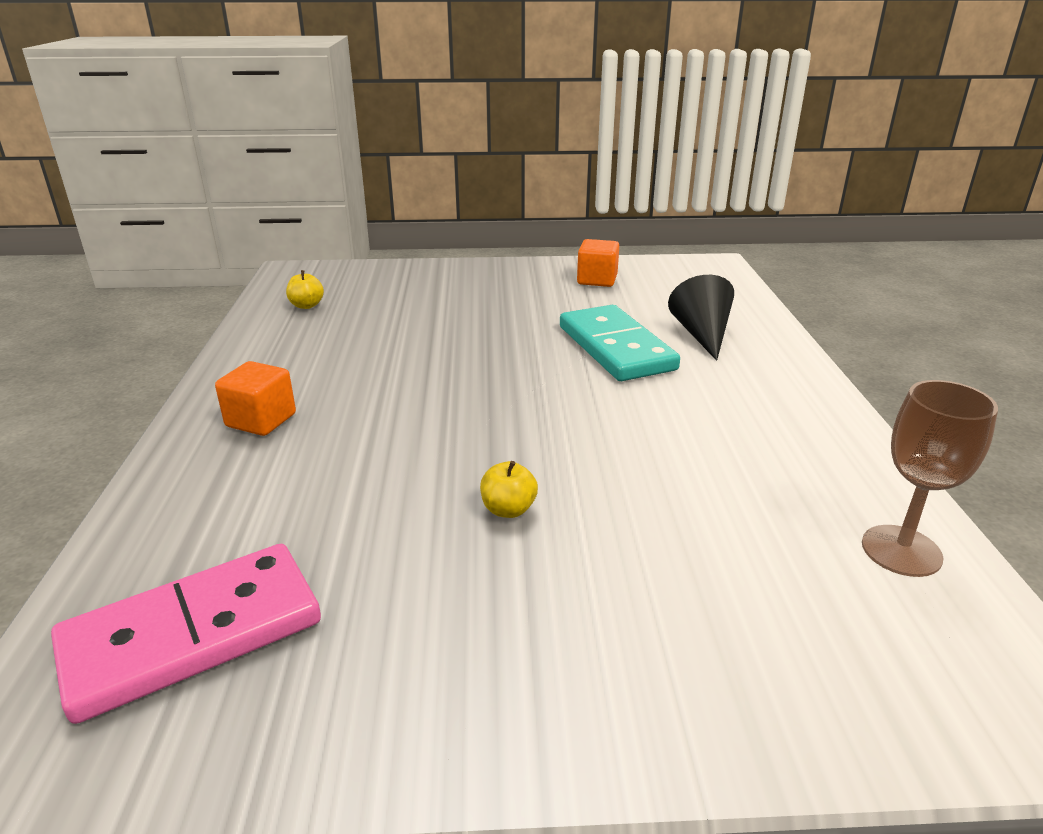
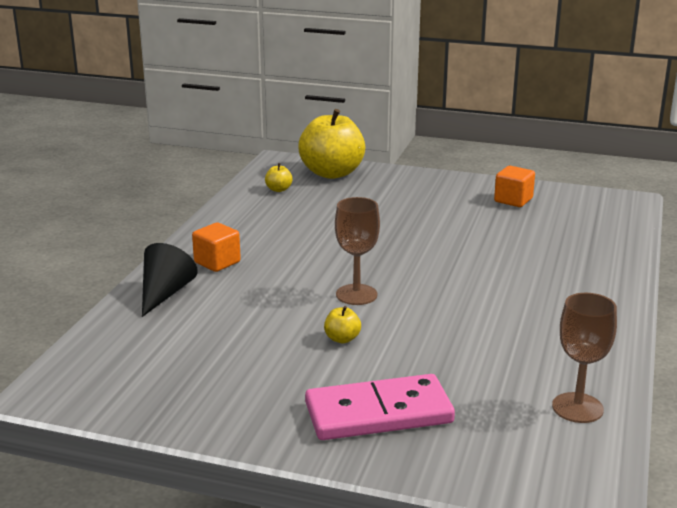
camera: 20 degrees right, 5 degrees down
(193, 635) = (142, 362): pink domino -> pink domino (378, 413)
(366, 277) = (332, 173): none -> yellow apple
(488, 433) = (356, 295): none -> brown goblet
(615, 348) = (487, 254): turquoise domino -> none
(702, 335) = (563, 255): black cone -> black cone (165, 293)

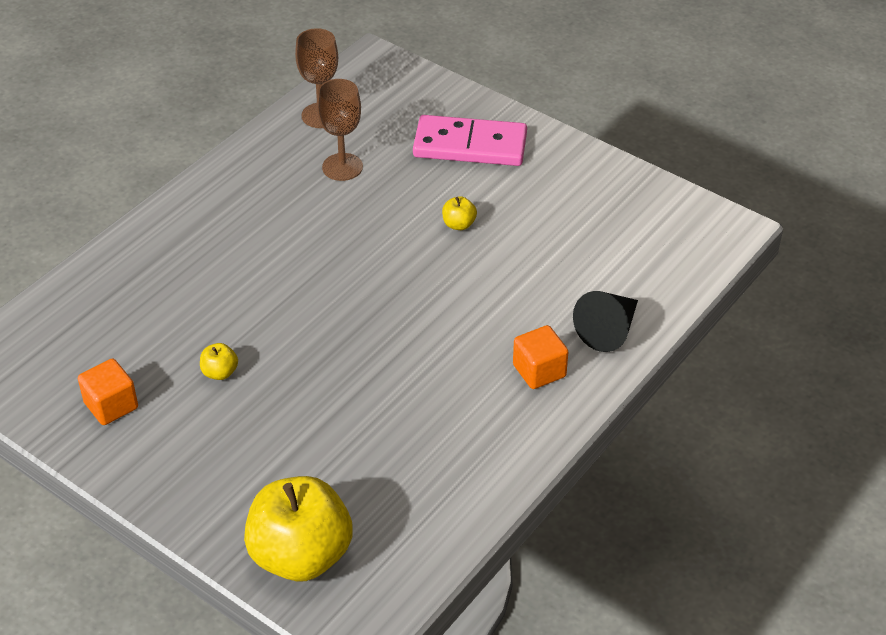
camera: 160 degrees left, 20 degrees up
(278, 189) = (401, 526): yellow apple -> yellow apple (220, 372)
(356, 295) = (414, 278): brown goblet -> brown goblet (342, 167)

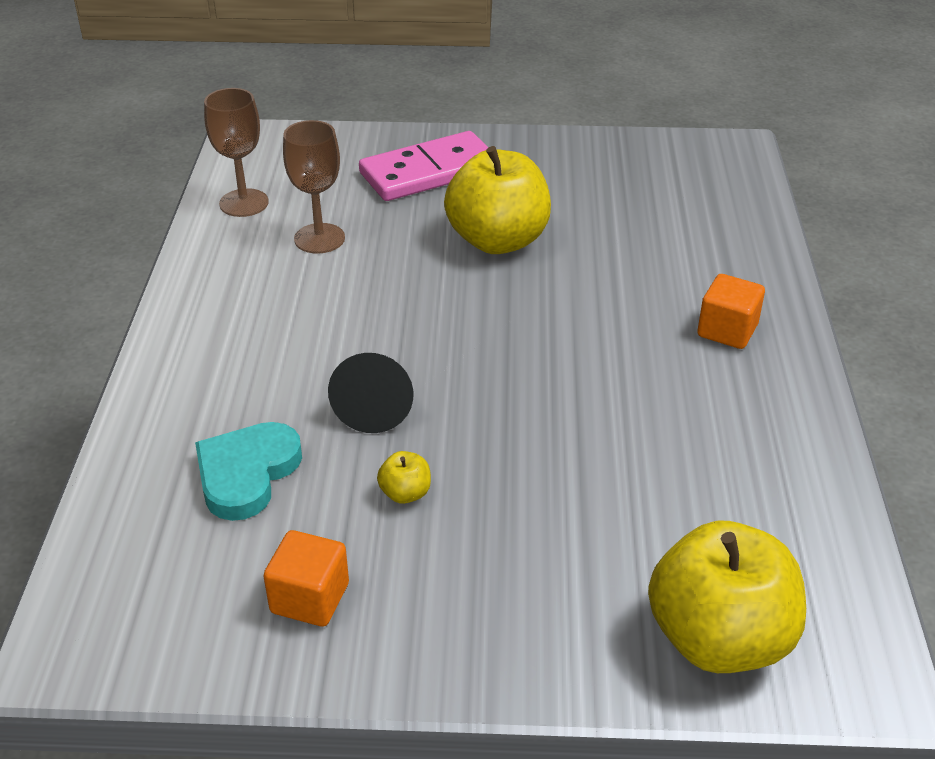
camera: 35 degrees left, 5 degrees down
(147, 313) = (247, 473): none -> turquoise heart
(459, 224) = (498, 240): yellow apple -> yellow apple, size x2.50
(608, 331) = (743, 268): black cone -> black cone (375, 405)

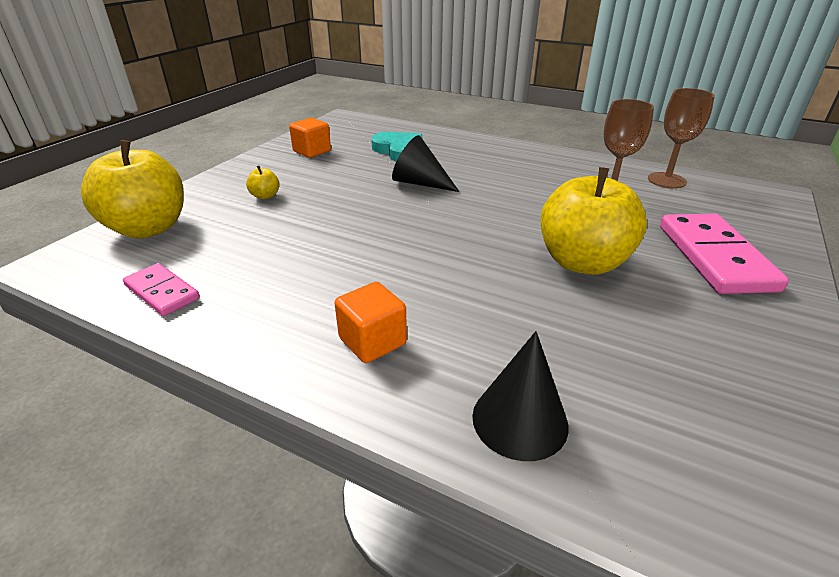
camera: 115 degrees right, 5 degrees down
(405, 493) = (346, 178): yellow apple -> yellow apple (265, 196)
(733, 242) = (519, 420): none -> black cone
(808, 514) = (162, 292): none -> pink domino

